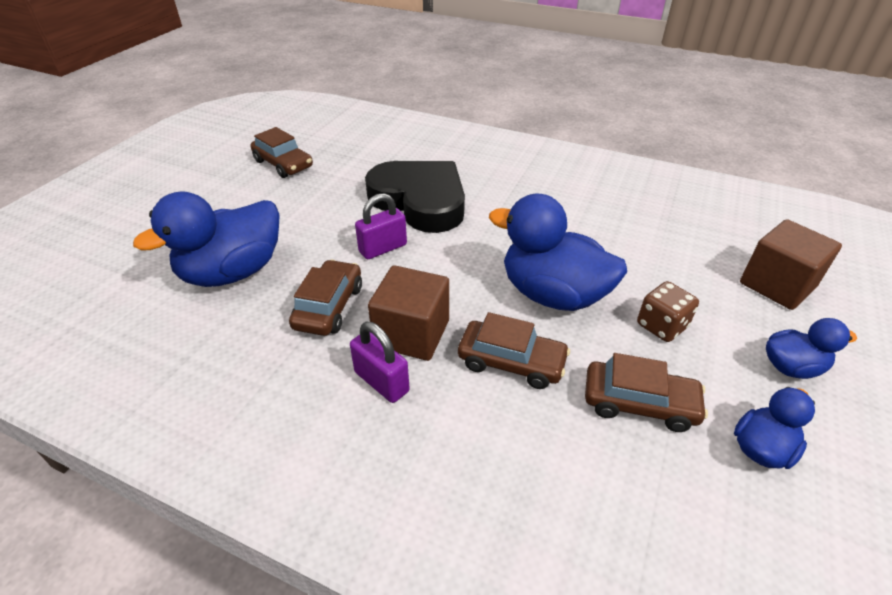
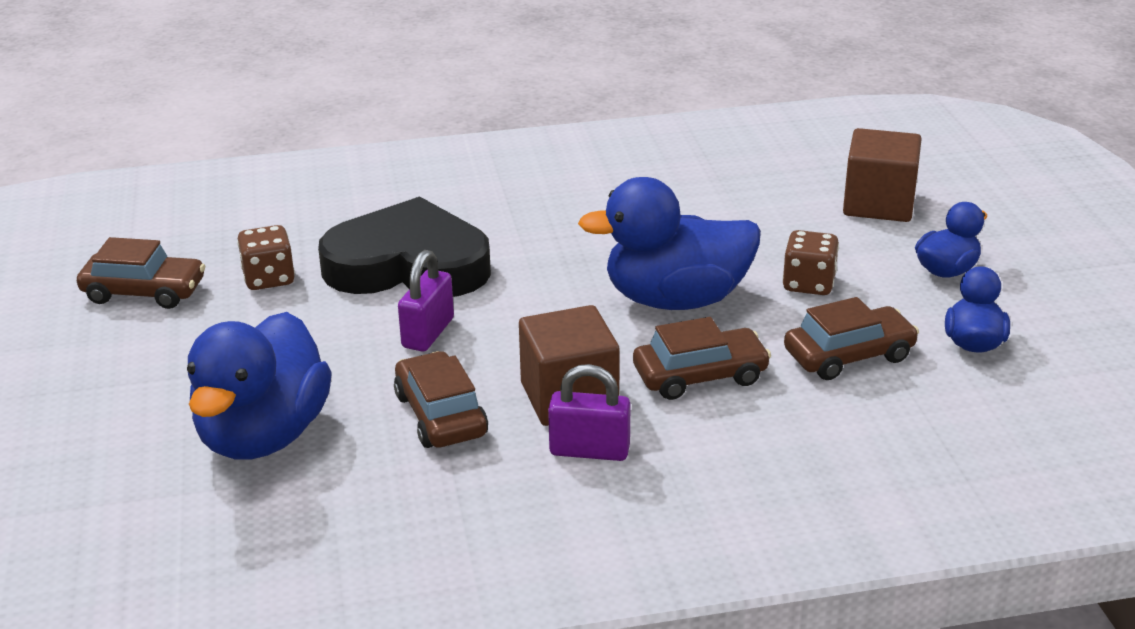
camera: 35 degrees left, 10 degrees down
(344, 180) = (269, 278): none -> brown dice

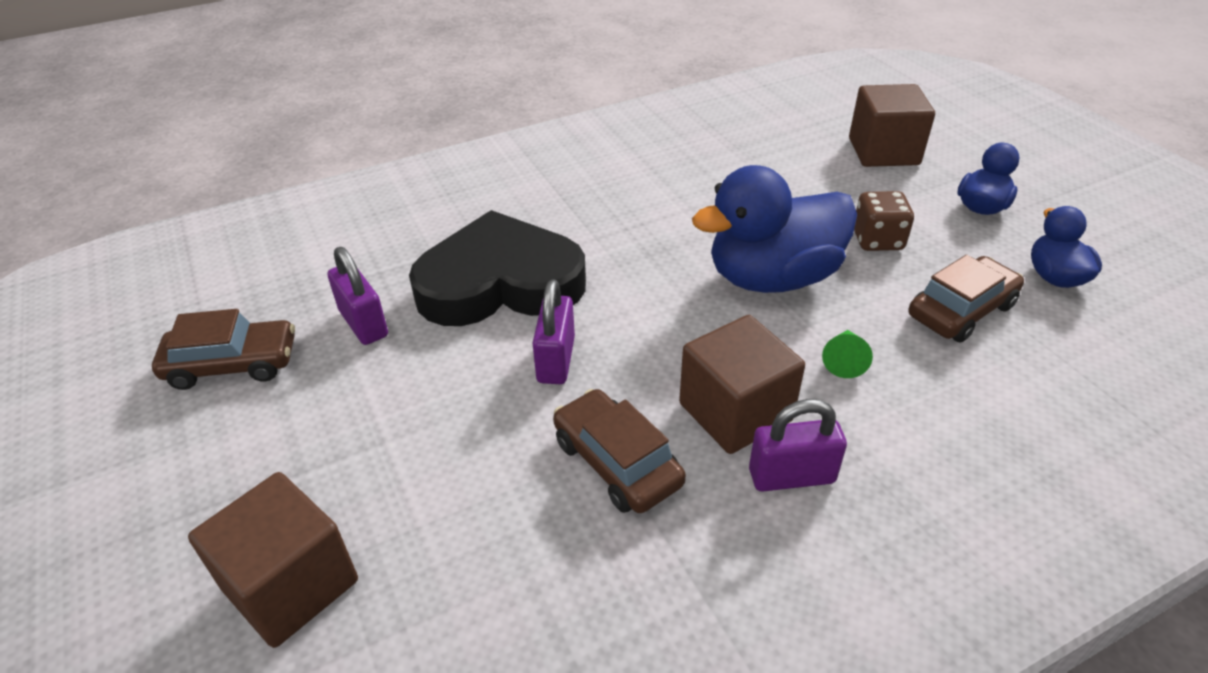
camera: 15 degrees left, 10 degrees up
(138, 447) = (291, 585): none -> brown cube
(264, 435) = (435, 534): blue duck -> none
(269, 278) = (363, 323): brown dice -> purple padlock
(700, 376) = (844, 360): brown car -> green cone

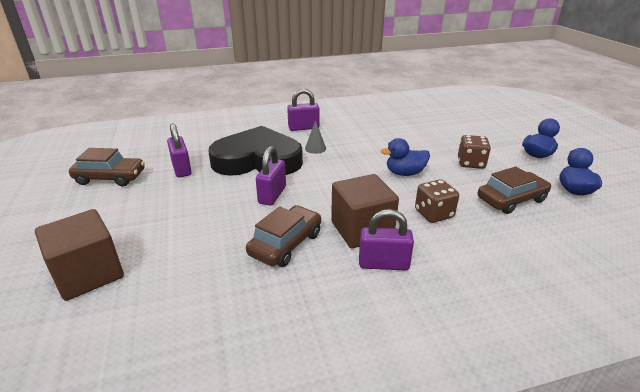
camera: 10 degrees right, 10 degrees down
(559, 194) = (303, 128): none -> purple padlock
(597, 241) = (315, 148): none -> grey cone
(617, 462) = (286, 244): brown car -> brown car turned 60 degrees clockwise
(772, 277) = (405, 173): blue duck -> blue duck, size x0.52
(844, 360) = (434, 214): green cone -> brown dice
(883, 151) = (486, 127): brown cube -> none

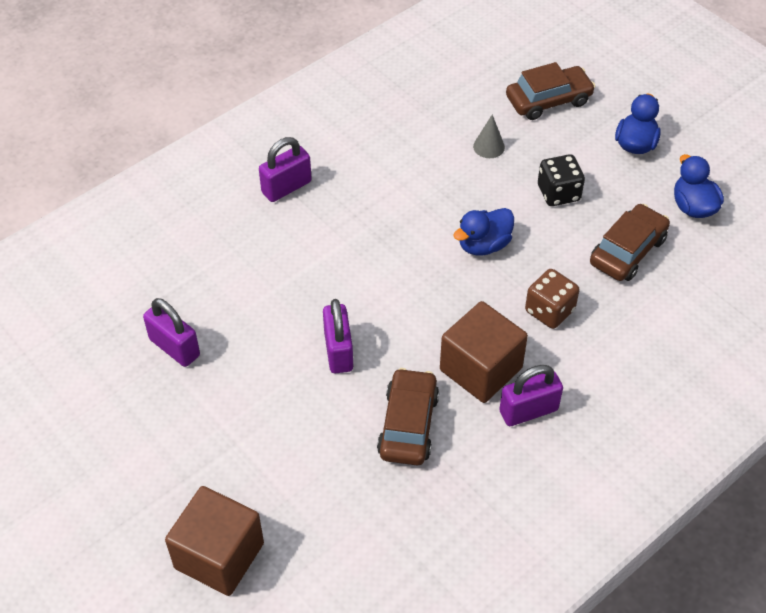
camera: 25 degrees left, 20 degrees up
(110, 178) = (86, 403): brown car -> brown car (548, 100)
(257, 160) = (270, 288): black heart -> none
(315, 148) = (335, 233): grey cone -> grey cone (489, 146)
(471, 163) = (558, 193): brown dice -> black dice

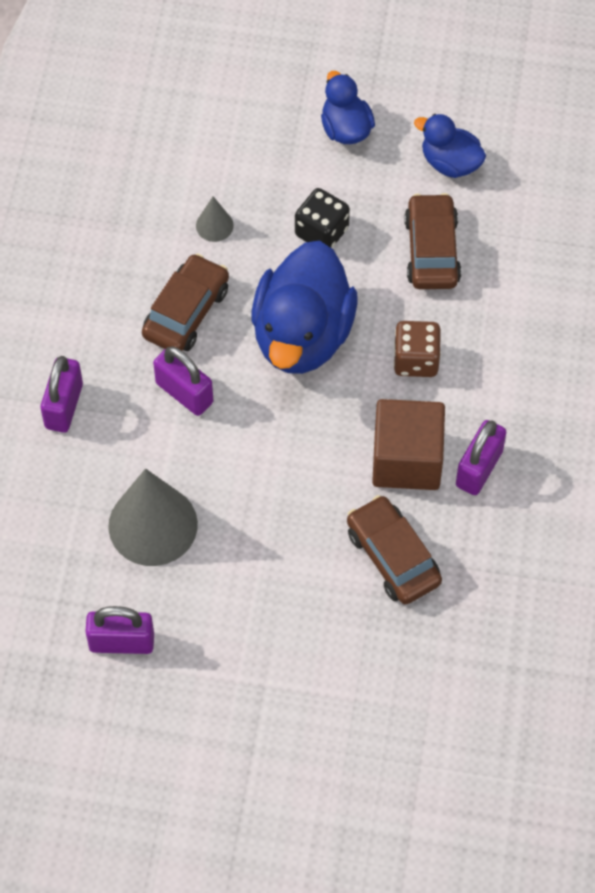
camera: 40 degrees left, 10 degrees up
(219, 555) = (346, 789): brown cube -> none
(268, 292) = (153, 525): none -> grey cone
(338, 351) = (271, 535): purple padlock -> purple padlock (184, 393)
(483, 245) = (302, 335): blue duck -> blue duck, size x1.91
(548, 100) = (225, 133): brown car -> brown car (186, 312)

